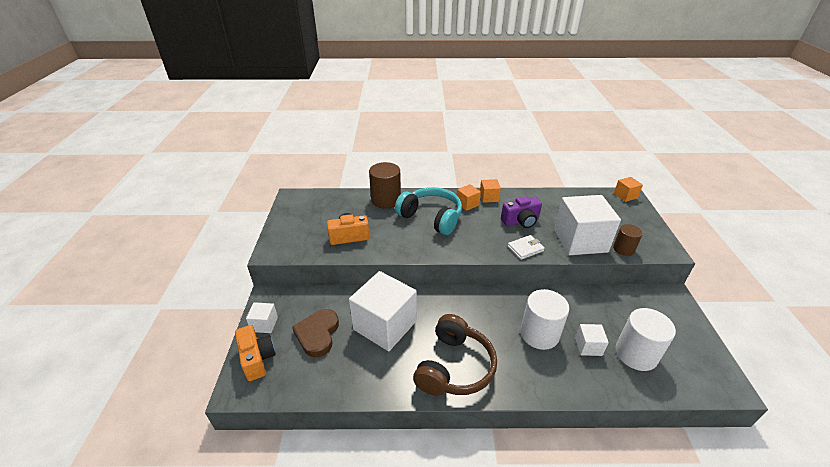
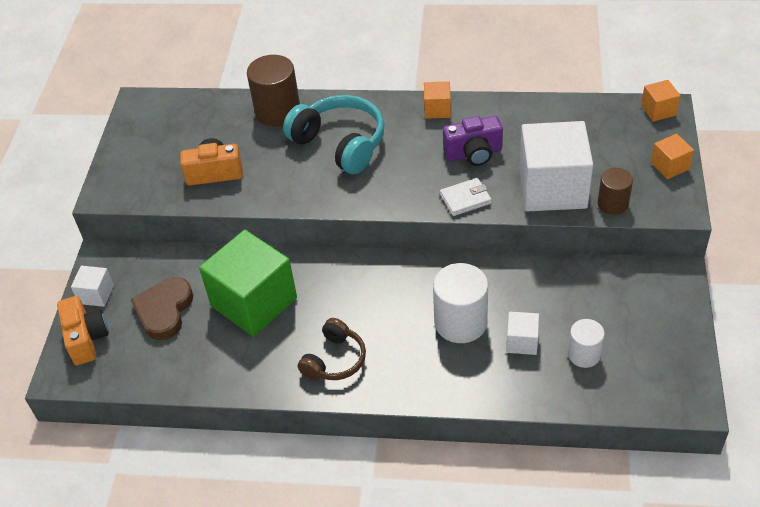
camera: 10 degrees right, 10 degrees up
(385, 325) = (254, 302): white cube -> green cube
(454, 367) = (334, 360): brown headphones -> brown headphones, size x0.61
(467, 204) = (401, 121): orange cube -> orange cube (670, 166)
(636, 354) = (584, 354): white cylinder -> white cylinder, size x0.60

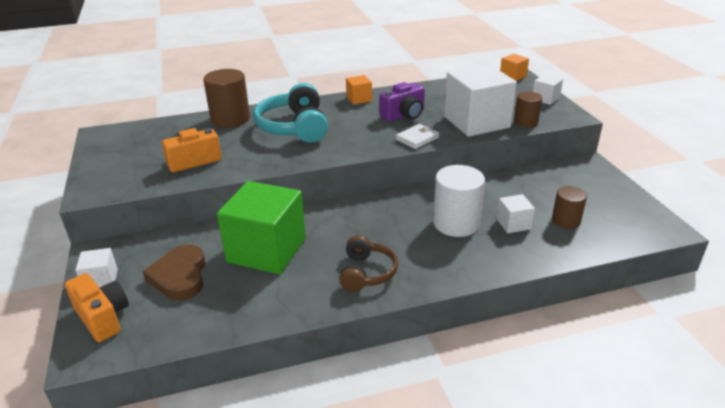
camera: 25 degrees left, 15 degrees down
(340, 144) = (294, 127): turquoise headphones -> turquoise headphones turned 120 degrees counterclockwise
(584, 354) = (566, 220): white cylinder -> brown cylinder
(670, 166) = (545, 99): orange cube -> white cube

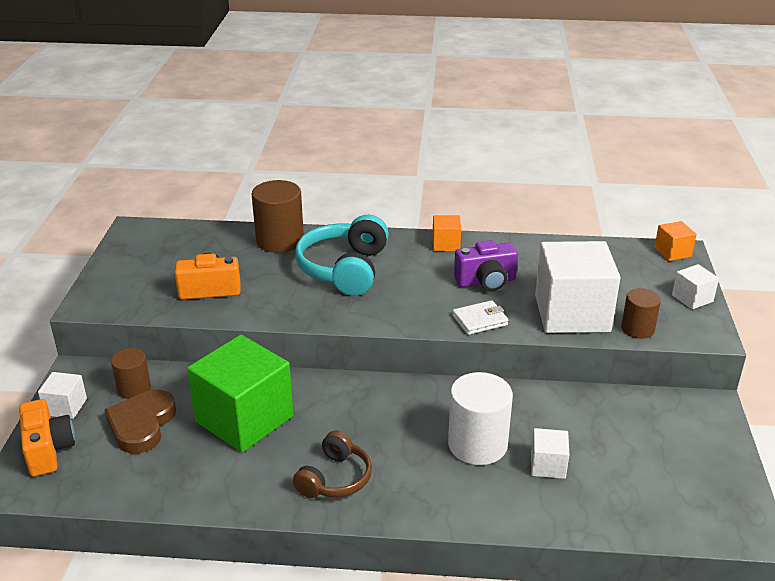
camera: 20 degrees right, 0 degrees up
(566, 220) = (619, 480): brown cylinder -> brown cylinder (134, 388)

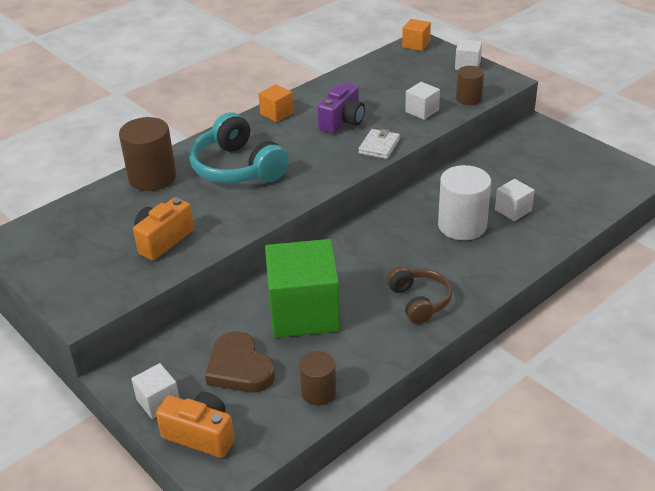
camera: 45 degrees left, 5 degrees up
(134, 388) = (189, 352): brown cylinder -> brown cylinder (318, 392)
(572, 313) = (422, 111): white cube -> white cube, size x0.45

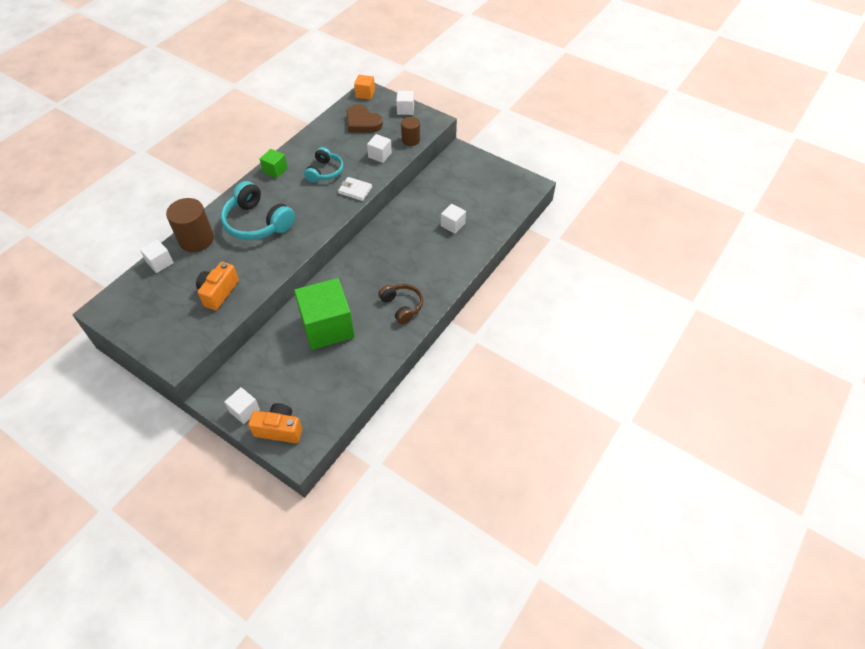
camera: 15 degrees left, 15 degrees up
(98, 197) = (160, 262): none -> white cube
(239, 368) = (293, 376): brown heart -> brown heart (362, 122)
(277, 113) = (275, 170): orange cube -> green cube
(318, 392) = (349, 385): brown cylinder -> none
(342, 121) = (325, 172): purple camera -> turquoise headphones
(379, 146) = (355, 190): white wallet -> white wallet turned 75 degrees counterclockwise
(462, 225) = (421, 242): white cylinder -> none

